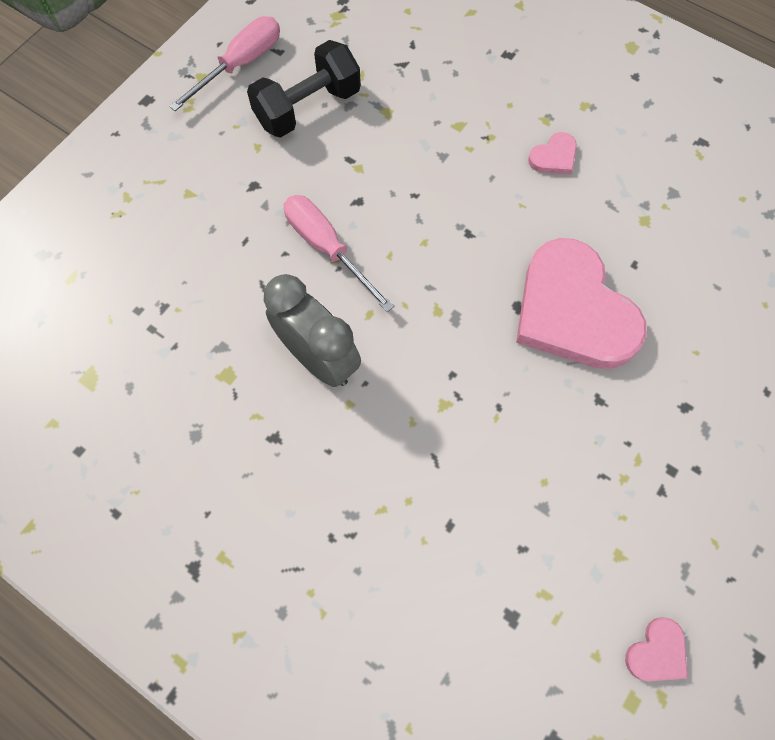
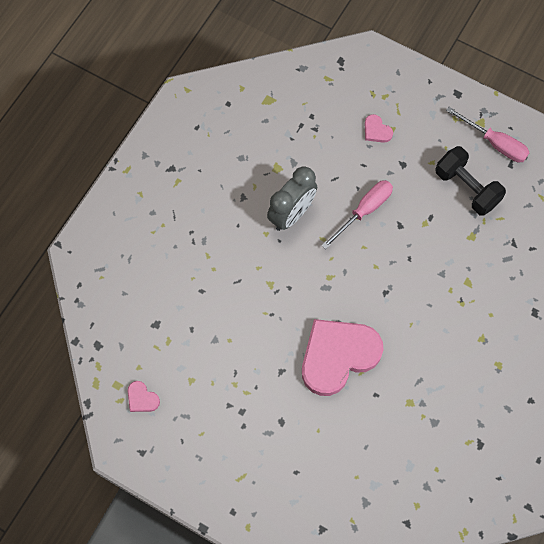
camera: 85 degrees right, 0 degrees up
(554, 157) = (451, 344): pink heart -> pink heart (376, 130)

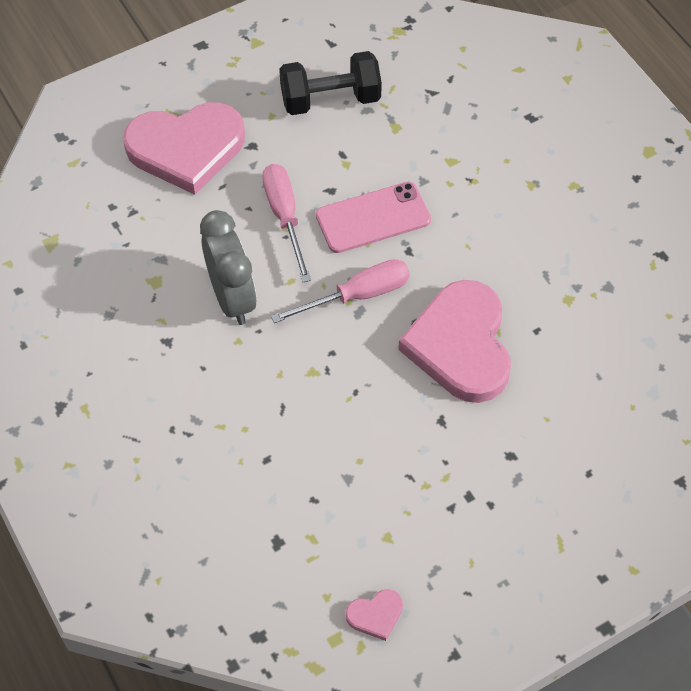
camera: 60 degrees left, 10 degrees down
(376, 130) = (186, 149): pink heart -> pink heart, size x2.47
(395, 260) = (373, 218): none -> pink phone
(495, 143) = (293, 43): pink screwdriver -> pink screwdriver (357, 295)

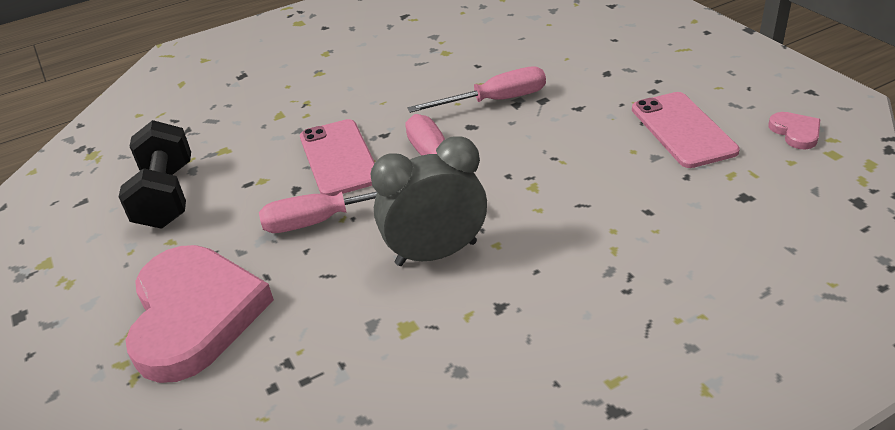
camera: 85 degrees left, 20 degrees down
(390, 510) = (682, 130): none -> pink phone
(460, 345) = (495, 101): pink heart -> pink screwdriver

